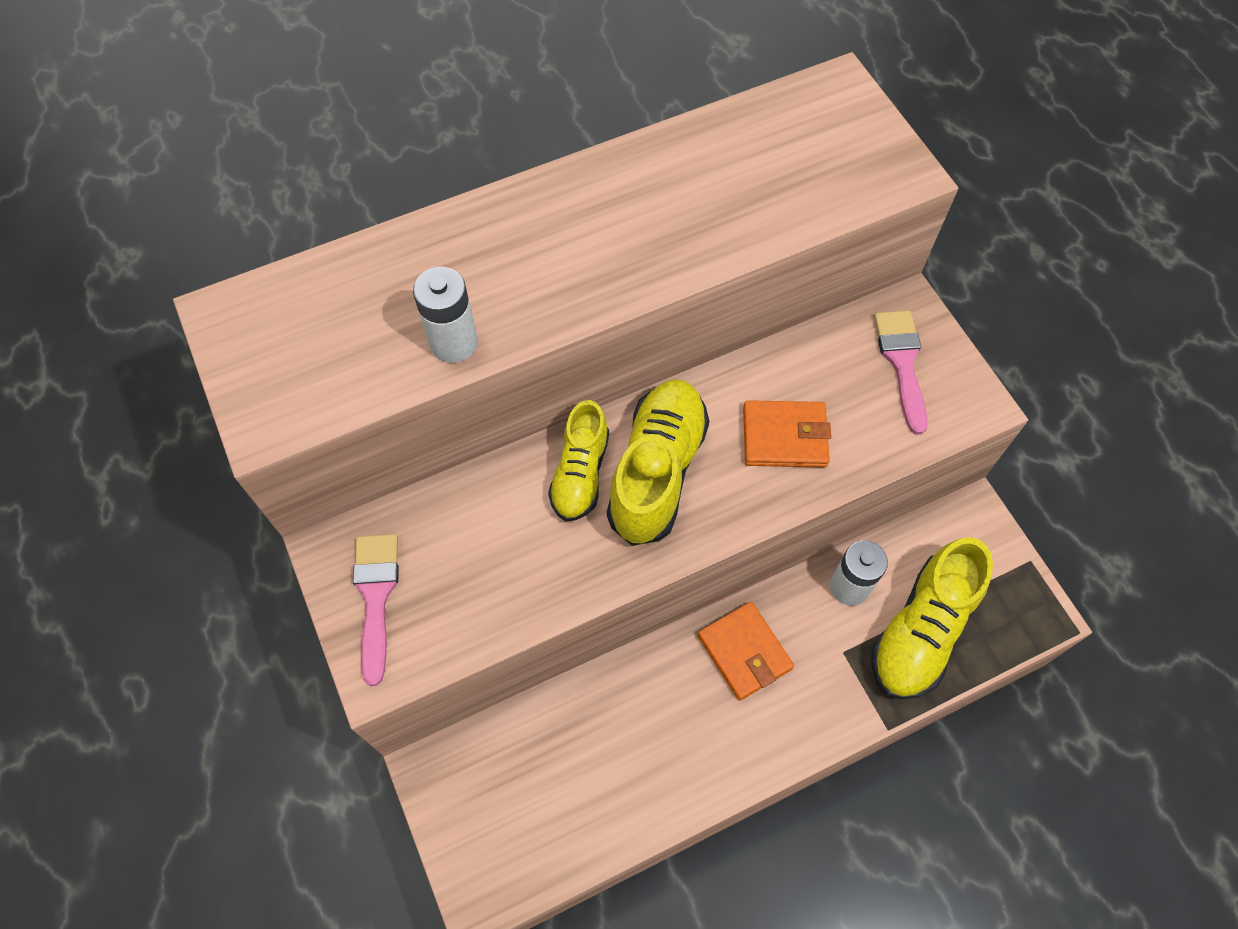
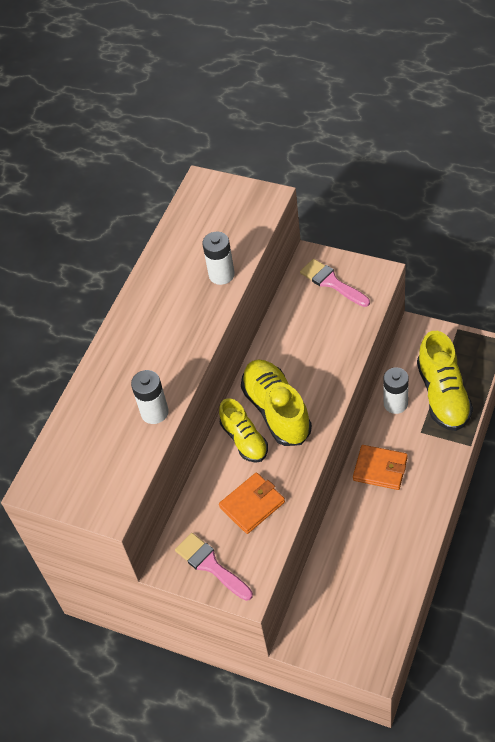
camera: 35 degrees left, 10 degrees down
(732, 229) = (221, 275): none -> white battery
(784, 437) = (315, 352): orange wallet -> orange wallet (252, 504)

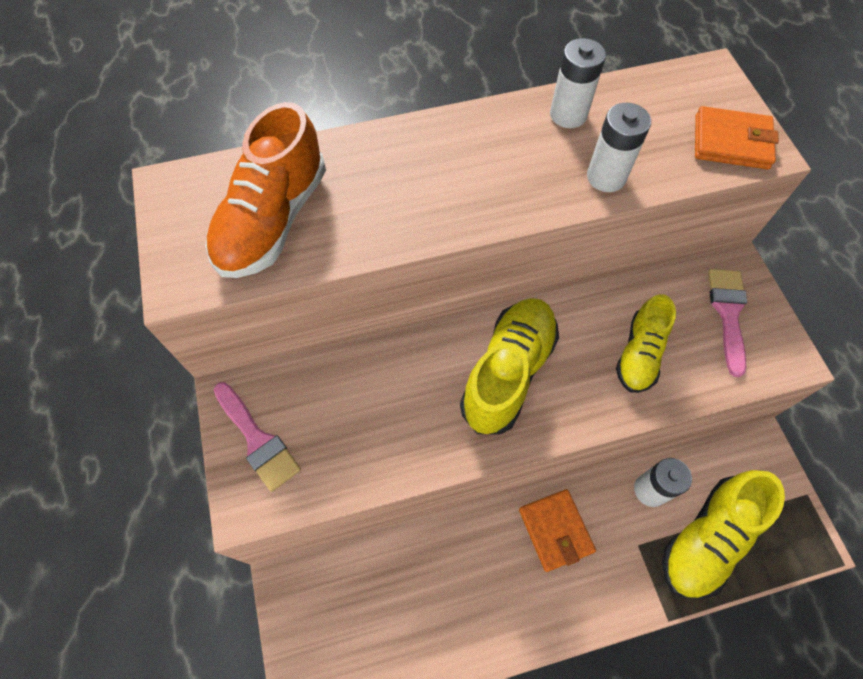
camera: 45 degrees right, 10 degrees up
(108, 444) = (273, 219): none -> orange shoe
(154, 412) = (352, 238): white battery -> white battery (568, 114)
(210, 565) = (258, 440): pink brush -> pink brush turned 135 degrees clockwise
(244, 440) = (444, 364): yellow shoe -> yellow shoe (639, 354)
(252, 504) = (365, 432): orange wallet -> orange wallet (731, 142)

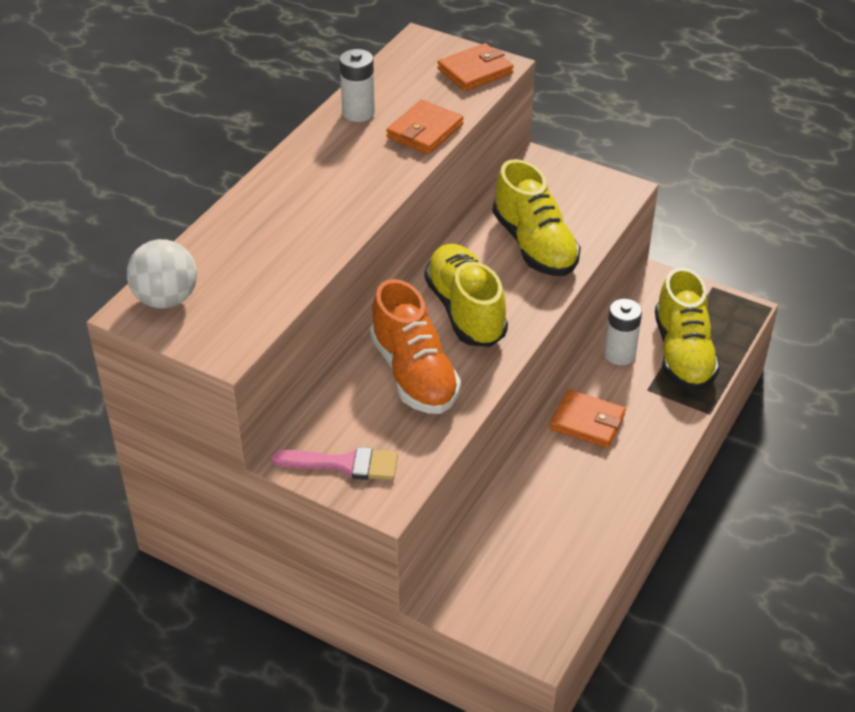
camera: 45 degrees left, 20 degrees down
(202, 193) = (166, 299): none -> white ball
(273, 219) = (240, 281): orange shoe -> orange shoe (414, 374)
(606, 177) = (425, 131): white battery -> orange wallet
(639, 354) = (534, 245): yellow shoe -> yellow shoe, size x1.55
(728, 313) = (561, 189): pink brush -> none

